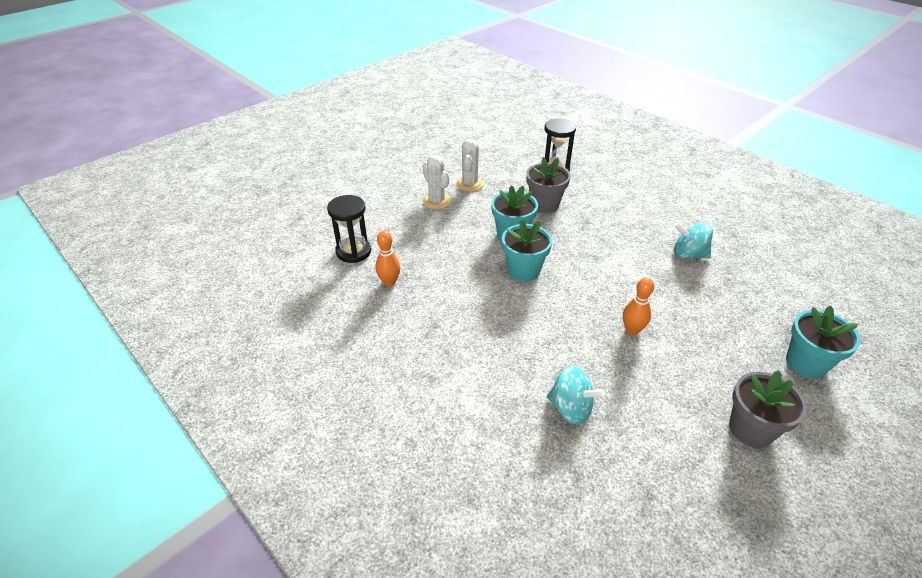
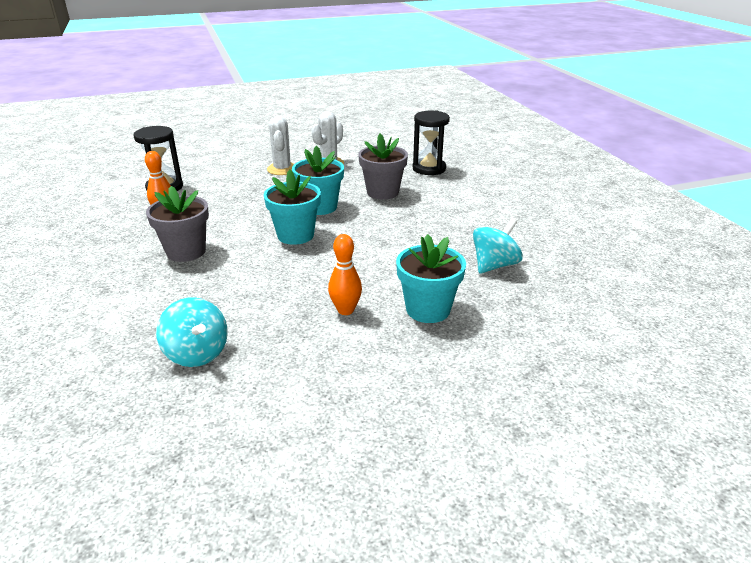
camera: 25 degrees right, 10 degrees down
(688, 254) = (494, 265): turquoise spinning top -> turquoise spinning top turned 90 degrees clockwise
(750, 429) = (371, 442): grey flower pot -> grey flower pot (186, 252)
(806, 363) = (526, 403): turquoise flower pot -> turquoise flower pot (428, 309)

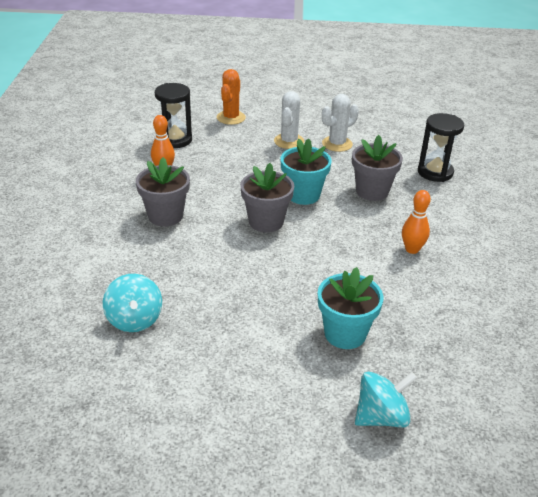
camera: 20 degrees right, 5 degrees up
(214, 161) = (231, 118): none -> orange cactus
(295, 235) = (266, 222): turquoise flower pot -> grey flower pot
(345, 310) = (272, 313): orange bowling pin -> orange bowling pin (412, 249)
(494, 265) = (435, 304): turquoise spinning top -> turquoise spinning top (381, 416)

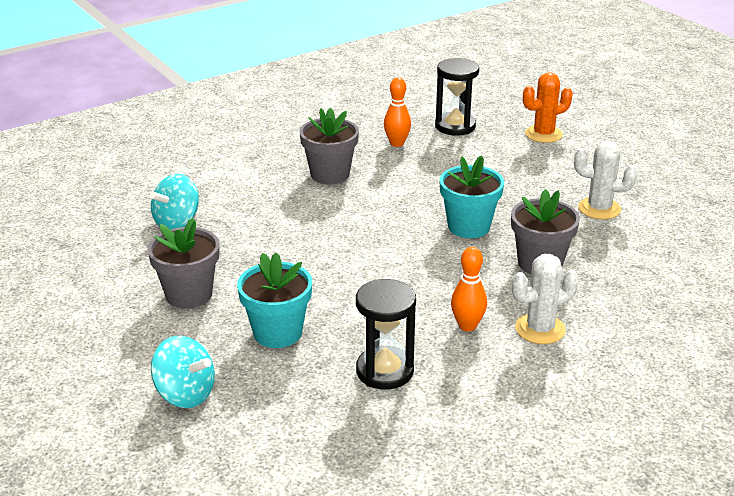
camera: 55 degrees right, 5 degrees down
(266, 222) = (392, 225): grey flower pot -> grey flower pot (189, 295)
(289, 141) = (555, 181): white cactus -> white cactus (540, 329)
(435, 172) = (649, 290): black hourglass -> black hourglass (384, 371)

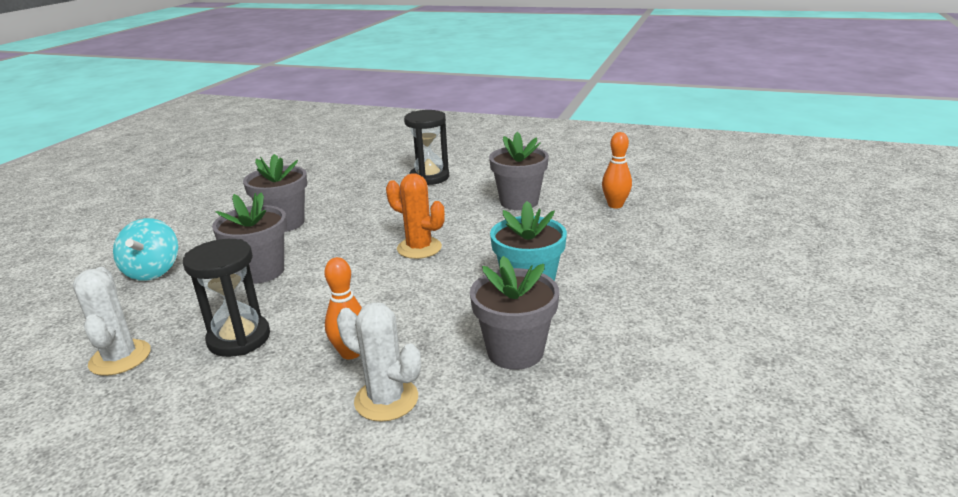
camera: 55 degrees right, 5 degrees down
(177, 222) = (375, 184): turquoise spinning top -> none
(277, 333) = (261, 271): turquoise flower pot -> grey flower pot
(455, 126) = (694, 215): black hourglass -> black hourglass (429, 177)
(543, 134) = (773, 258): orange cactus -> orange cactus (419, 248)
(599, 209) = (684, 347): white cactus -> white cactus (120, 358)

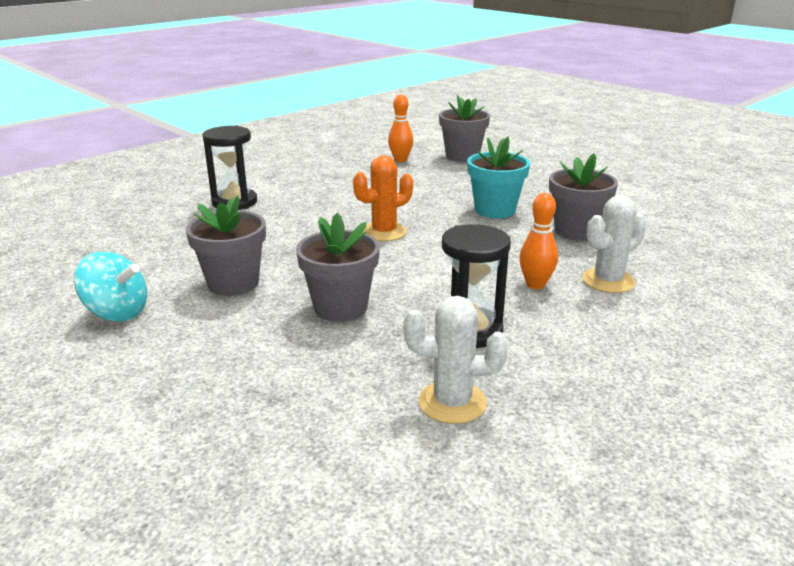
camera: 65 degrees left, 0 degrees up
(153, 271) = (251, 375): turquoise spinning top -> turquoise spinning top (117, 312)
(519, 202) = (347, 183): grey flower pot -> grey flower pot (462, 156)

